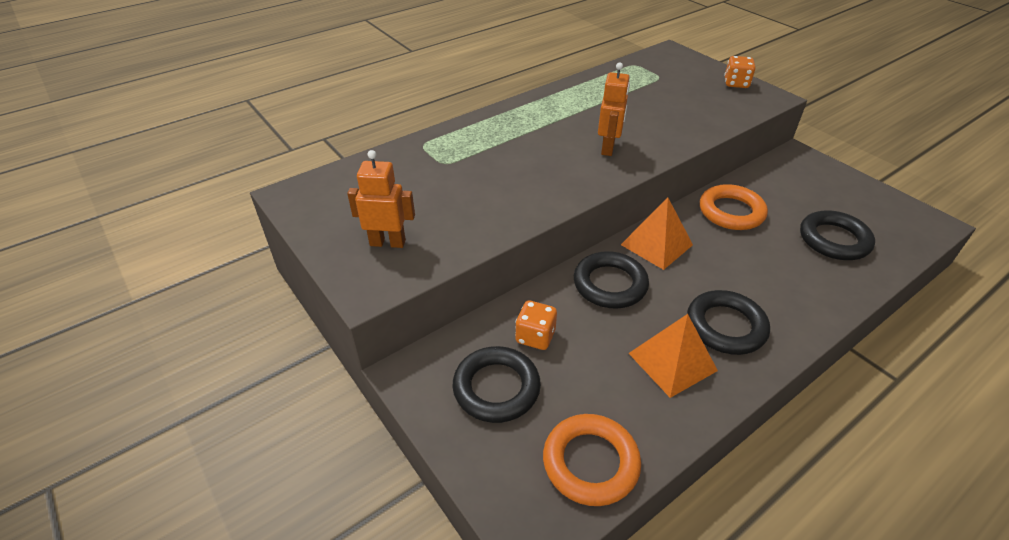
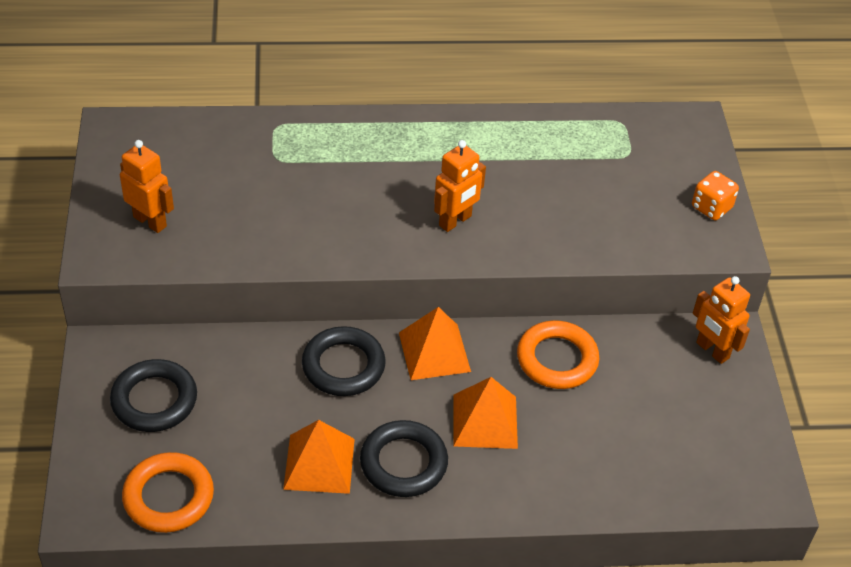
camera: 30 degrees right, 5 degrees up
(535, 336) = (227, 376): orange dice -> none
(739, 270) = (485, 421): none -> orange pyramid
(801, 166) = (712, 350): none -> orange robot
(834, 240) = (628, 448): black ring -> none

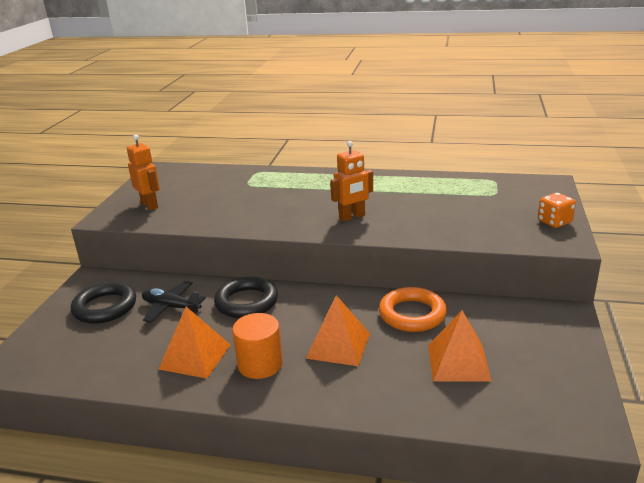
camera: 20 degrees right, 20 degrees down
(168, 497) = (73, 363): orange ring -> none
(246, 388) = (171, 307): none -> black plane
(403, 463) = (260, 364): black ring -> orange cylinder
(434, 352) = (317, 301): orange pyramid -> orange pyramid (458, 362)
(712, 350) = (547, 321): orange robot -> none

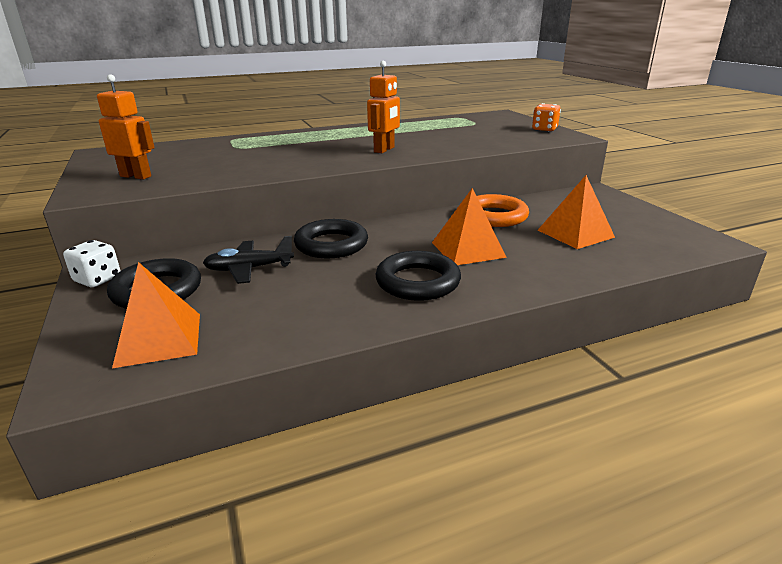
camera: 35 degrees left, 0 degrees up
(86, 285) = (97, 279): none -> white dice
(195, 356) = (339, 297): orange pyramid -> orange pyramid (159, 339)
(260, 364) = (418, 282): orange cylinder -> black ring

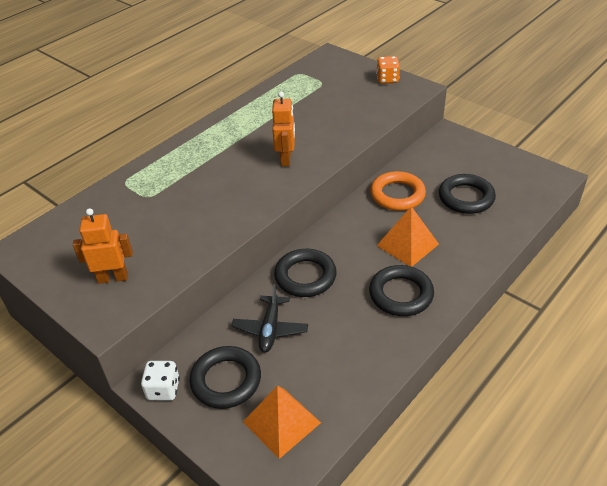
camera: 25 degrees left, 15 degrees up
(249, 269) = (270, 329): black plane -> black plane turned 45 degrees counterclockwise
(575, 233) = (466, 197): orange pyramid -> black ring

